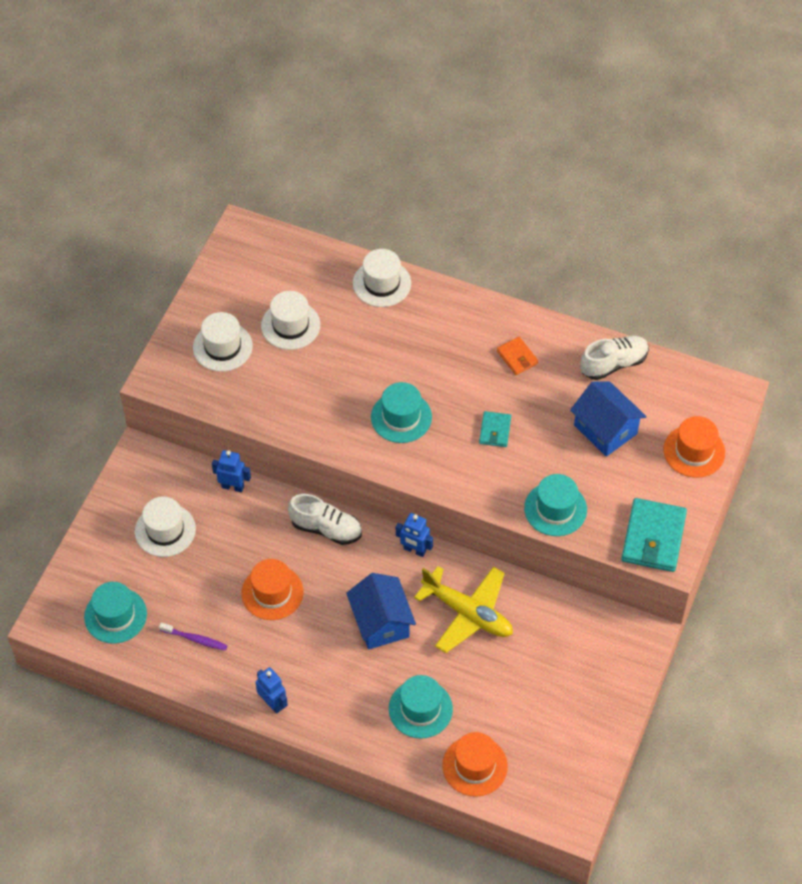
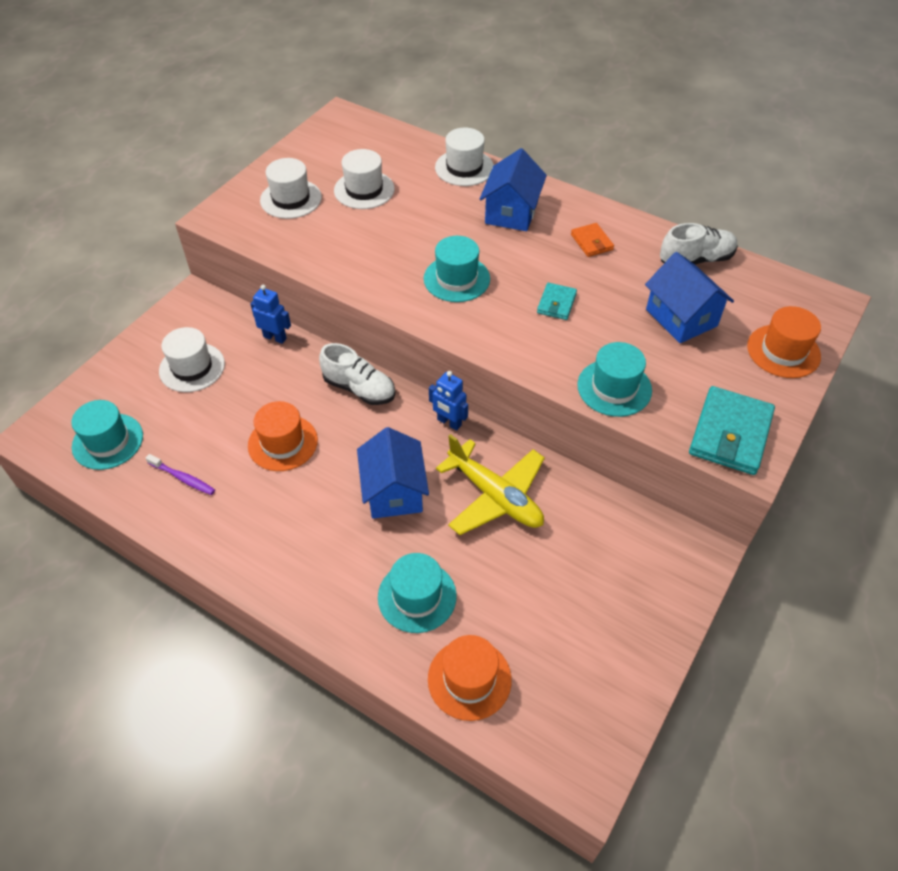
camera: 10 degrees right, 5 degrees down
(272, 703) = (245, 561): blue robot -> none
(437, 333) = (511, 212): none -> blue house

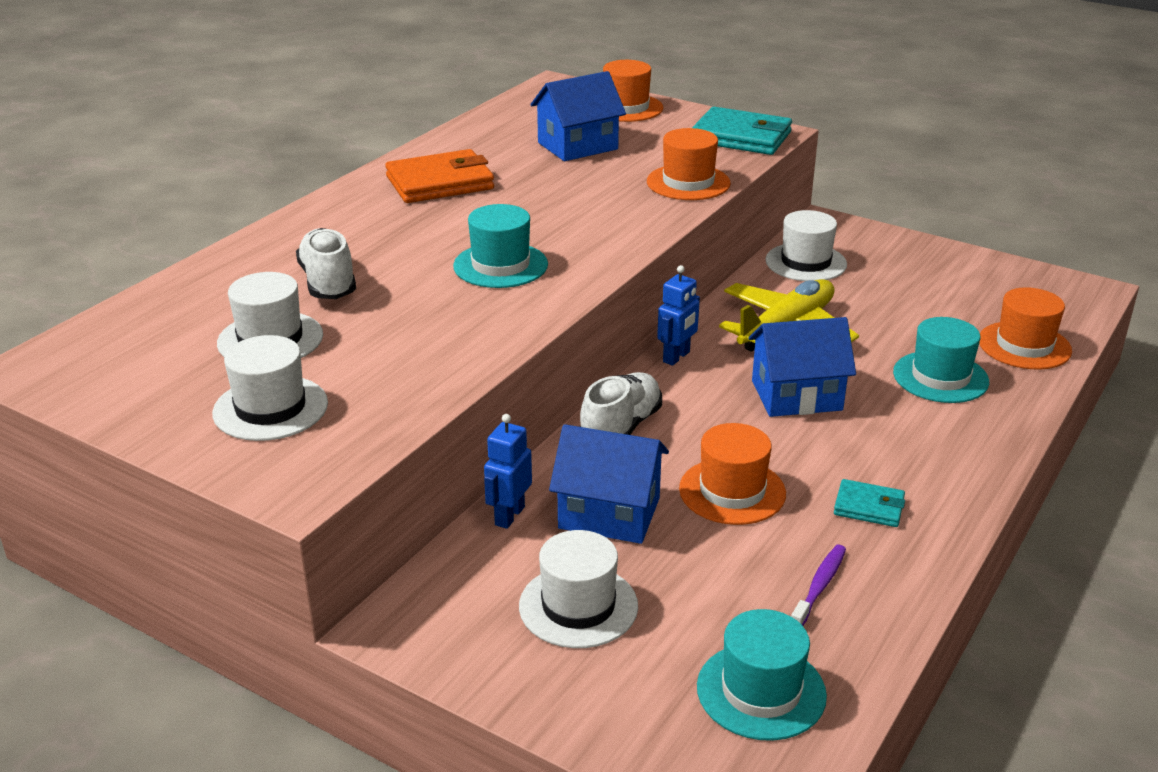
camera: 90 degrees left, 20 degrees down
(464, 168) = (245, 259): white hat -> white hat (806, 262)
(511, 212) = (365, 228): blue house -> blue house (609, 513)
(556, 303) = (552, 206): turquoise wallet -> turquoise wallet (869, 507)
(591, 242) = (440, 183): orange wallet -> orange wallet, size x1.88
(614, 388) = (688, 182): turquoise hat -> orange hat
(696, 260) = (482, 133): white shoe -> white shoe (328, 282)

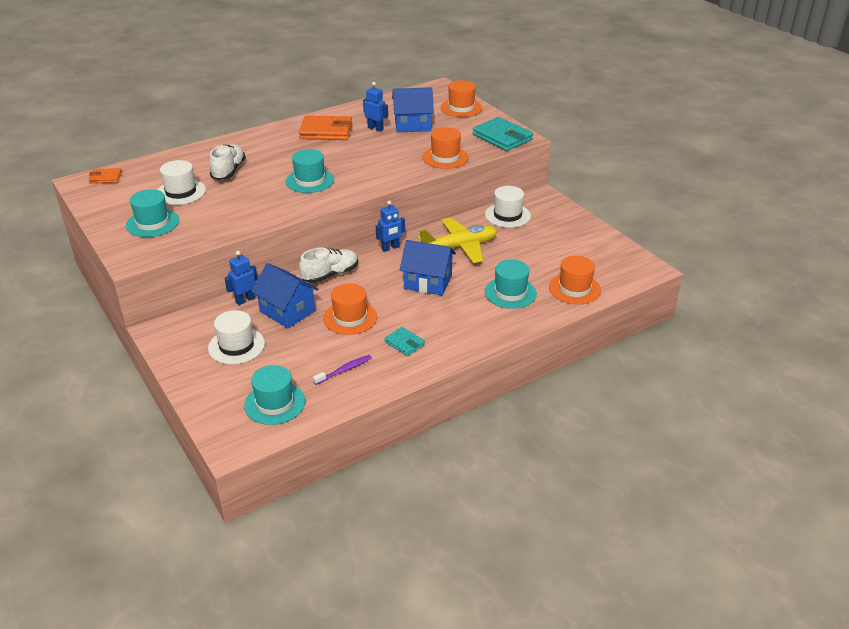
camera: 25 degrees right, 5 degrees up
(78, 349) = (105, 178): none -> orange wallet
(270, 408) = (152, 223): white hat -> turquoise hat
(521, 162) = (375, 128): none -> blue robot

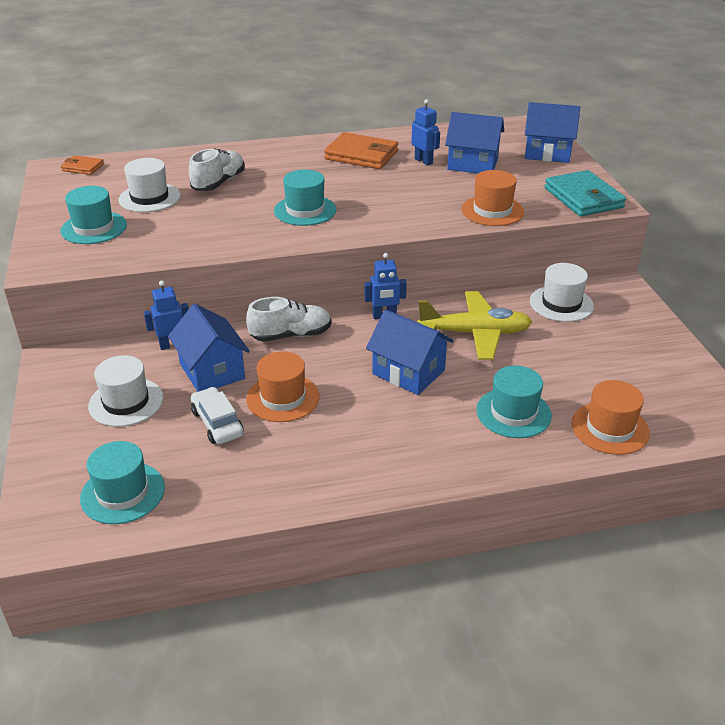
camera: 20 degrees right, 0 degrees up
(313, 344) = (217, 423): none -> white car
(344, 370) = (234, 469): purple toothbrush -> none
(404, 343) = (332, 451): turquoise wallet -> none
(461, 108) = (547, 153): orange hat -> blue house

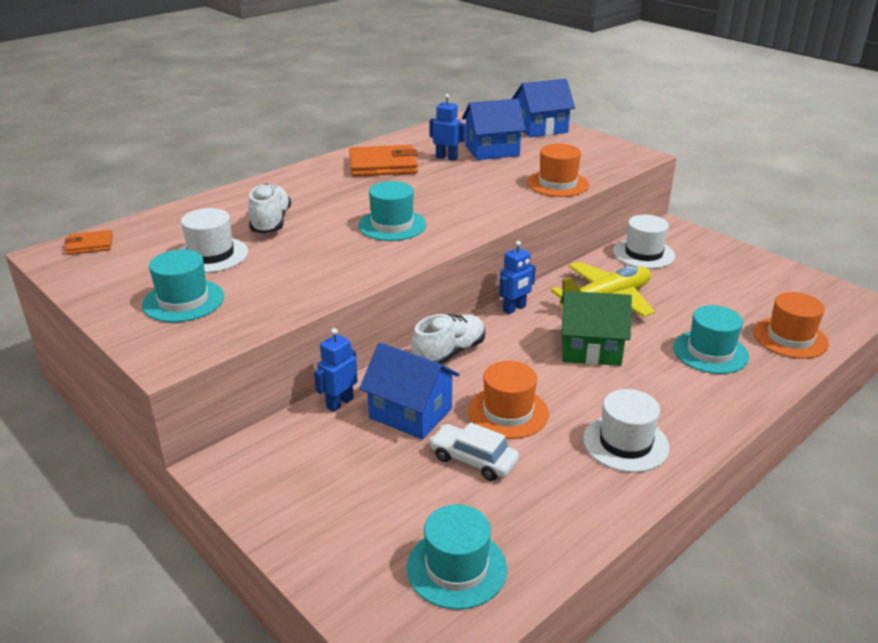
camera: 30 degrees left, 5 degrees down
(126, 402) = (354, 477): white hat -> white hat (625, 443)
(408, 372) = (590, 349): blue house -> green house
(583, 198) = (614, 156): turquoise wallet -> none

